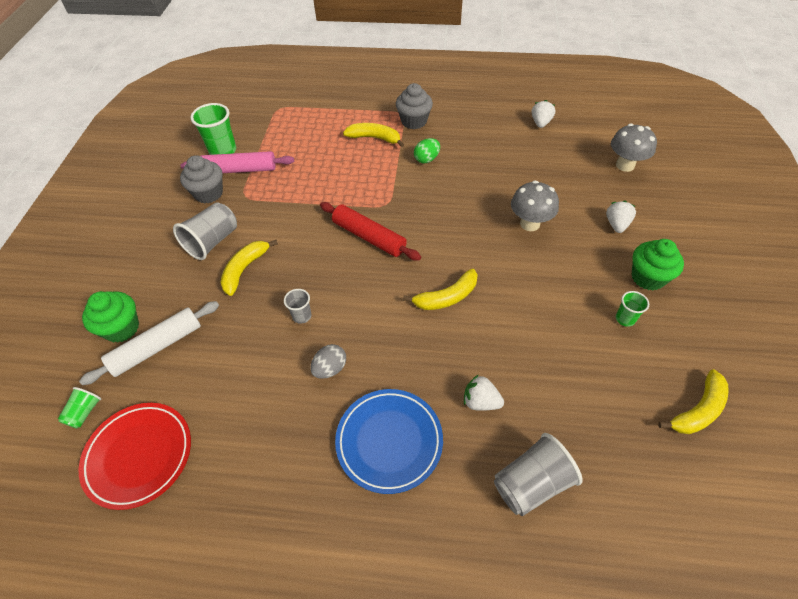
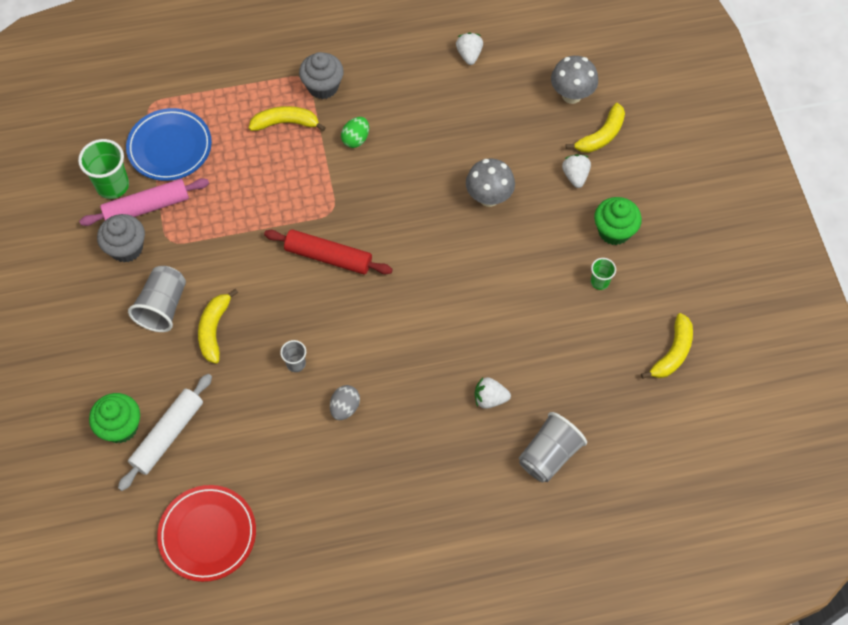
camera: 20 degrees left, 10 degrees up
(84, 412) = (134, 514): green cup -> none
(389, 441) = (422, 456): blue plate -> blue plate (170, 147)
(447, 297) = (429, 305): yellow banana -> yellow banana (601, 136)

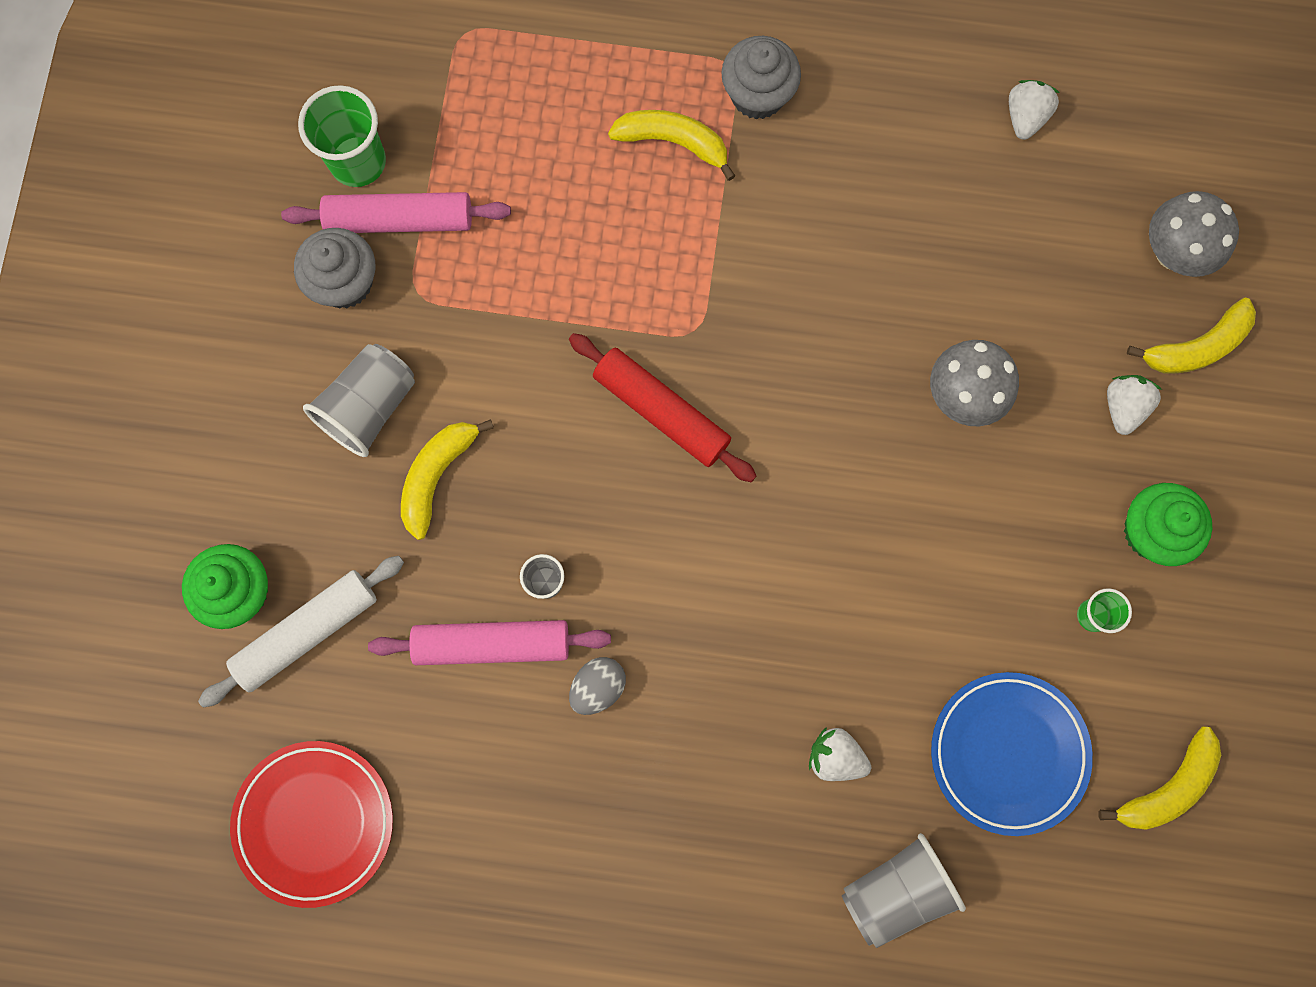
camera: 20 degrees right, 15 degrees up
(170, 147) = (471, 123): blue plate -> blue plate (1008, 753)
(276, 405) = (492, 644): none -> pink rolling pin
(356, 139) = (779, 212): green egg -> none

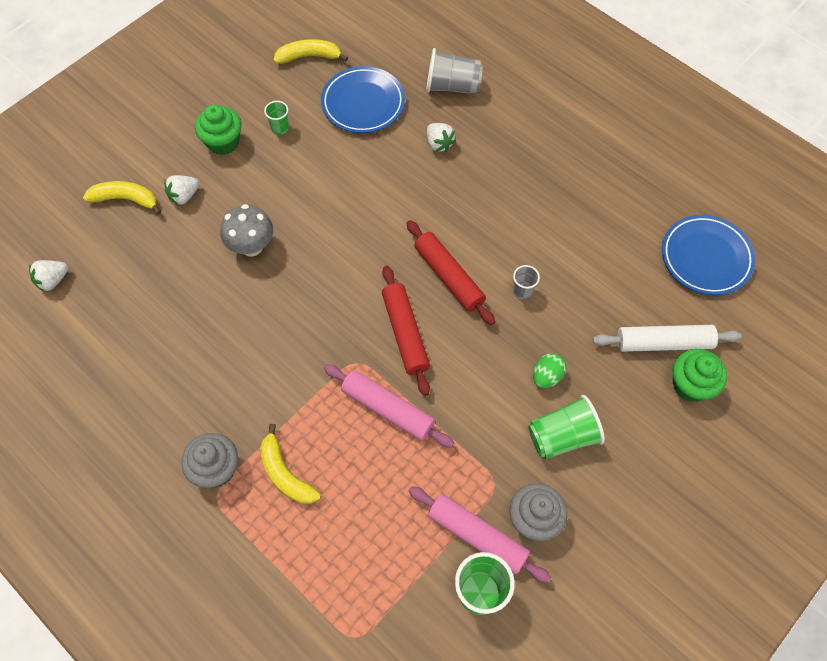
camera: 145 degrees left, 15 degrees down
(314, 822) = (706, 257): red plate -> blue plate
(369, 407) = (562, 436): grey cup -> green cup
(437, 476) = (547, 376): yellow banana -> green egg
(492, 644) = (569, 281): pink rolling pin -> pink rolling pin (388, 409)
(598, 687) = (528, 232): grey egg -> none
(662, 535) = (449, 276): none -> red rolling pin
(1025, 117) = (91, 357): white strawberry -> white strawberry (53, 280)
(1173, 253) = (91, 245): grey mushroom -> none

